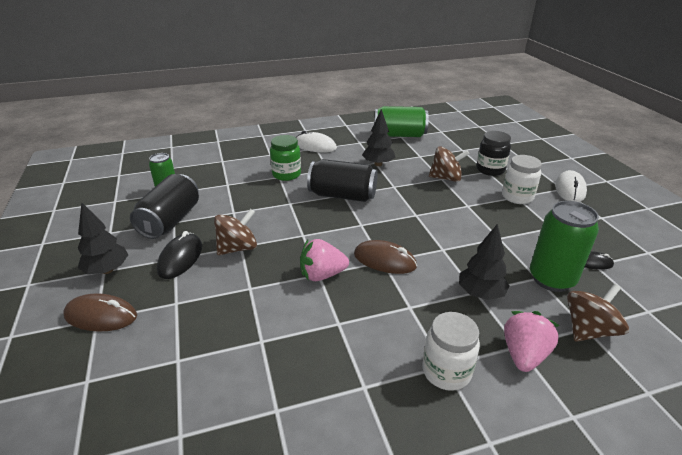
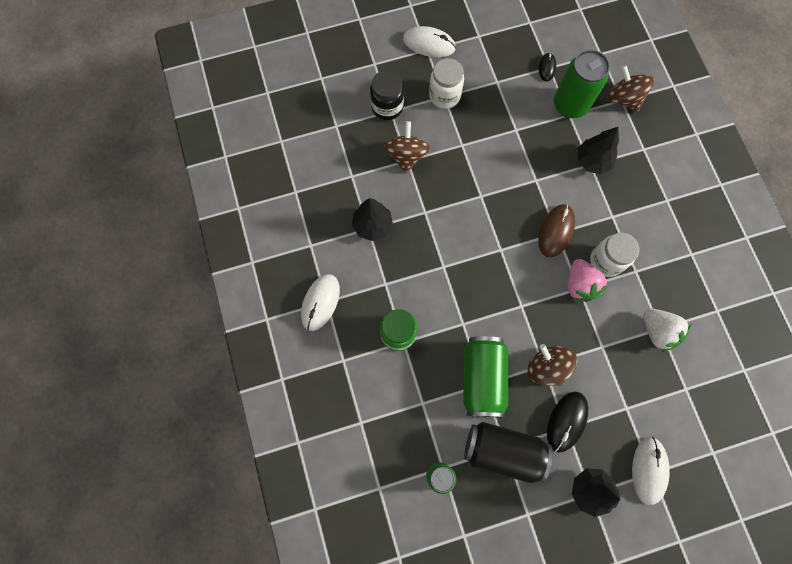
camera: 90 degrees left, 40 degrees up
(101, 316) = (649, 470): brown mouse -> white mouse
(180, 258) = (566, 421): black mouse -> black mouse turned 75 degrees counterclockwise
(258, 338) = (657, 331): none -> white strawberry
(342, 195) = (446, 267): black can -> none
(399, 135) = (291, 193): green can -> green can (482, 378)
(446, 371) = (672, 200): white jar -> white jar (606, 261)
(524, 355) = (651, 147): pink strawberry -> none

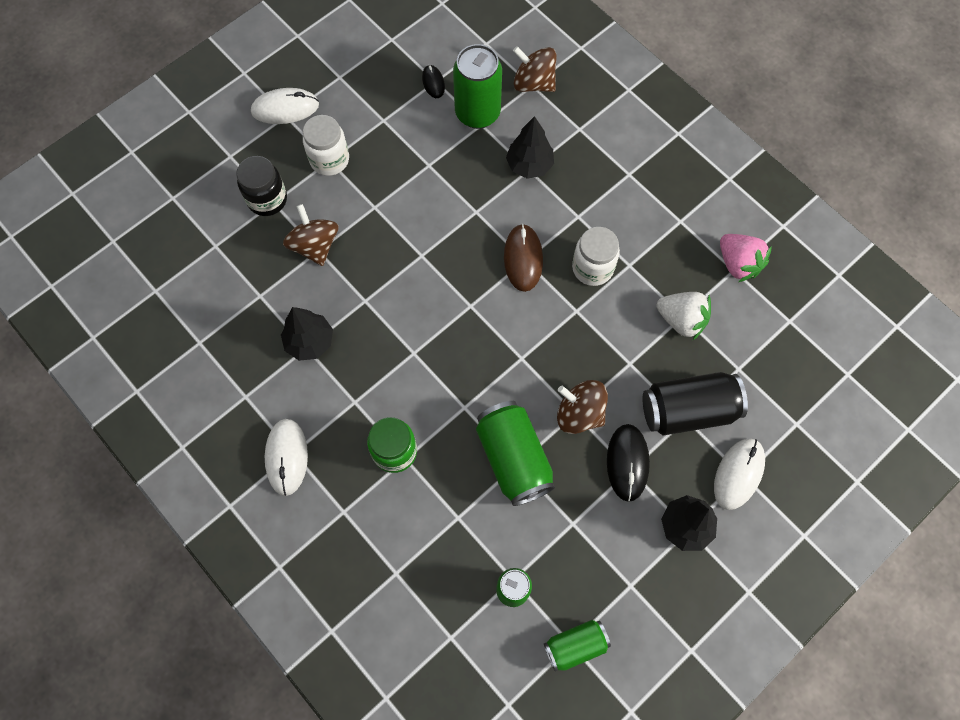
camera: 25 degrees left, 5 degrees down
(467, 539) = (575, 646): none -> green can
(503, 451) = (572, 528): black can -> black can (688, 410)
(580, 285) = (576, 307): pink strawberry -> pink strawberry (738, 264)
(649, 470) = (738, 474): white mouse -> white mouse turned 45 degrees clockwise

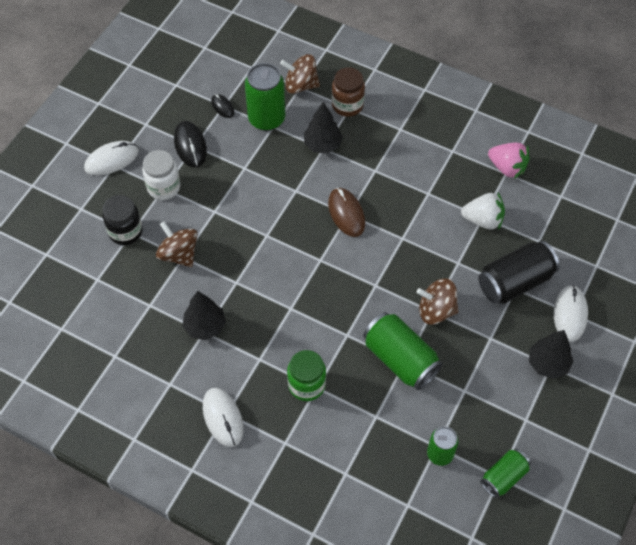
camera: 20 degrees left, 10 degrees down
(578, 125) = (347, 105): none -> brown jar
(592, 268) = (401, 204): white jar -> none
(627, 463) = (486, 333): black mouse -> black mouse (190, 145)

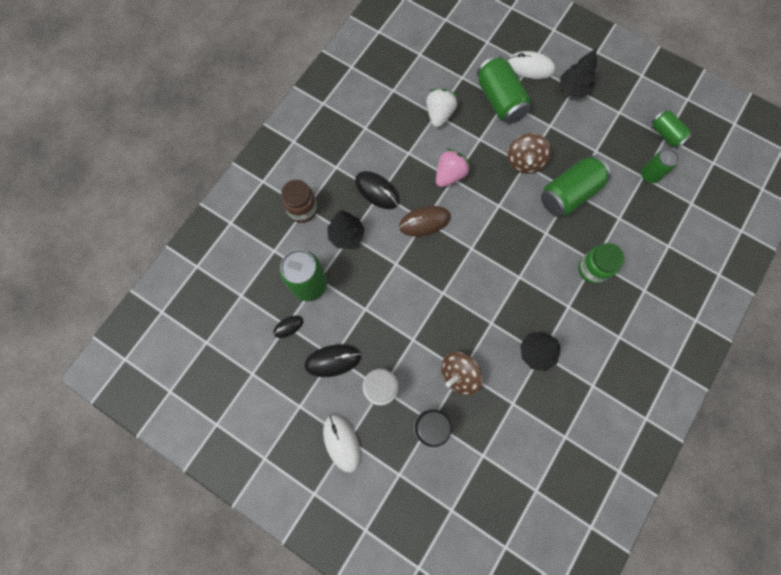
camera: 85 degrees left, 15 degrees up
(223, 418) = (624, 340): white mouse -> none
(300, 85) = (272, 249): brown spinning top -> none
(377, 167) = (377, 191): none -> black mouse
(507, 168) = (388, 88): pink strawberry -> pink strawberry (449, 175)
(514, 282) = (500, 100): black can -> green can

